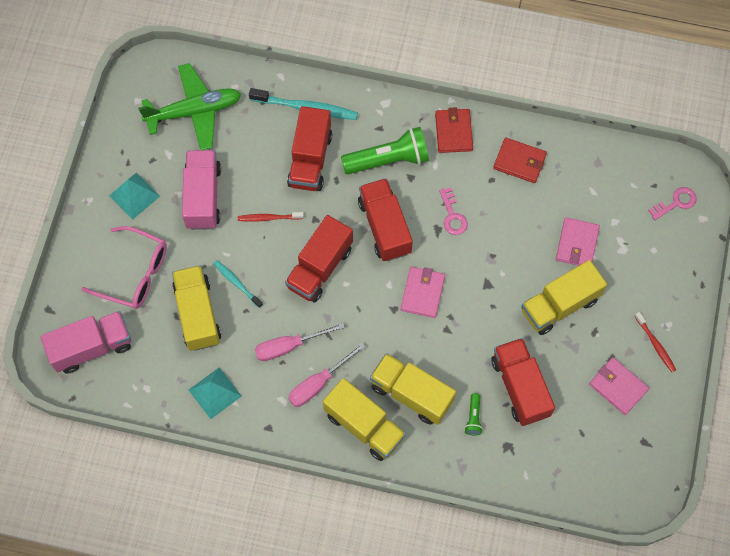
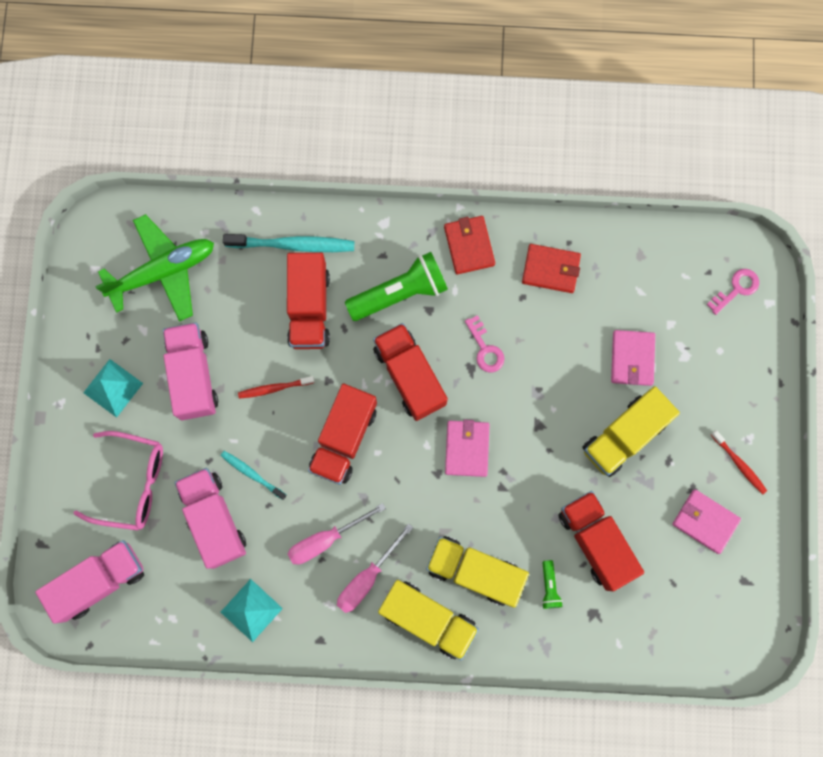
camera: 10 degrees left, 10 degrees up
(198, 314) = (214, 519): yellow truck -> pink truck

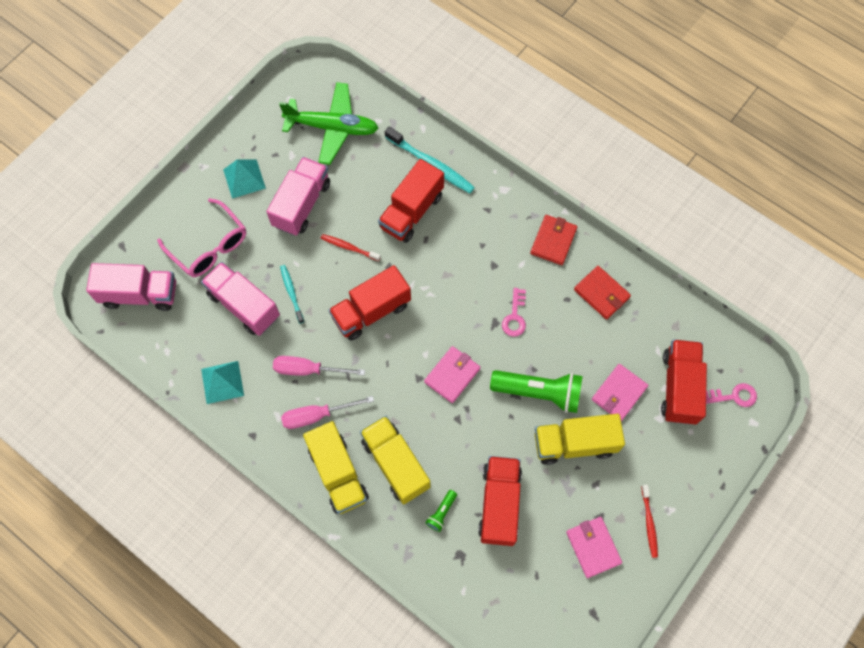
camera: 35 degrees right, 10 degrees down
(214, 519) = (244, 305): pink truck -> pink truck turned 60 degrees counterclockwise
(400, 293) = (481, 241): green flashlight -> green flashlight (539, 392)
(409, 376) = (448, 300): red truck -> red truck (679, 387)

